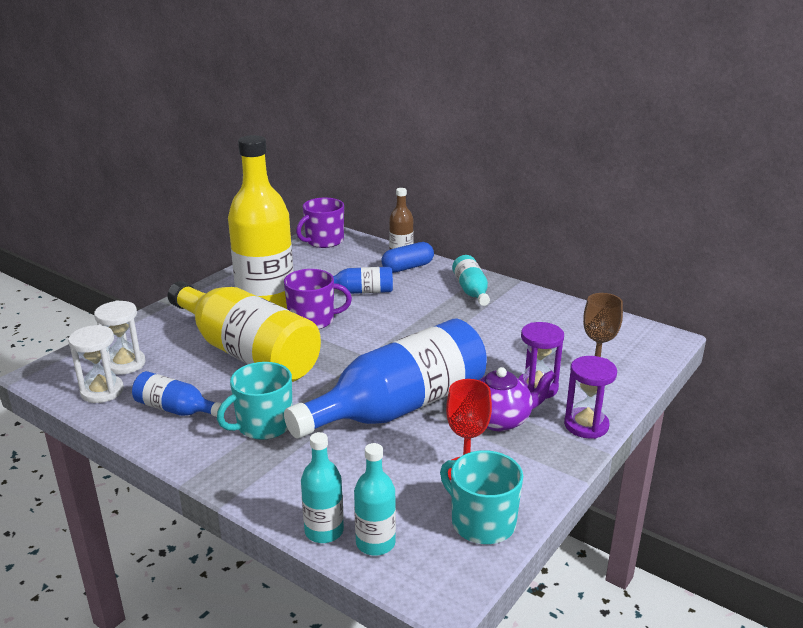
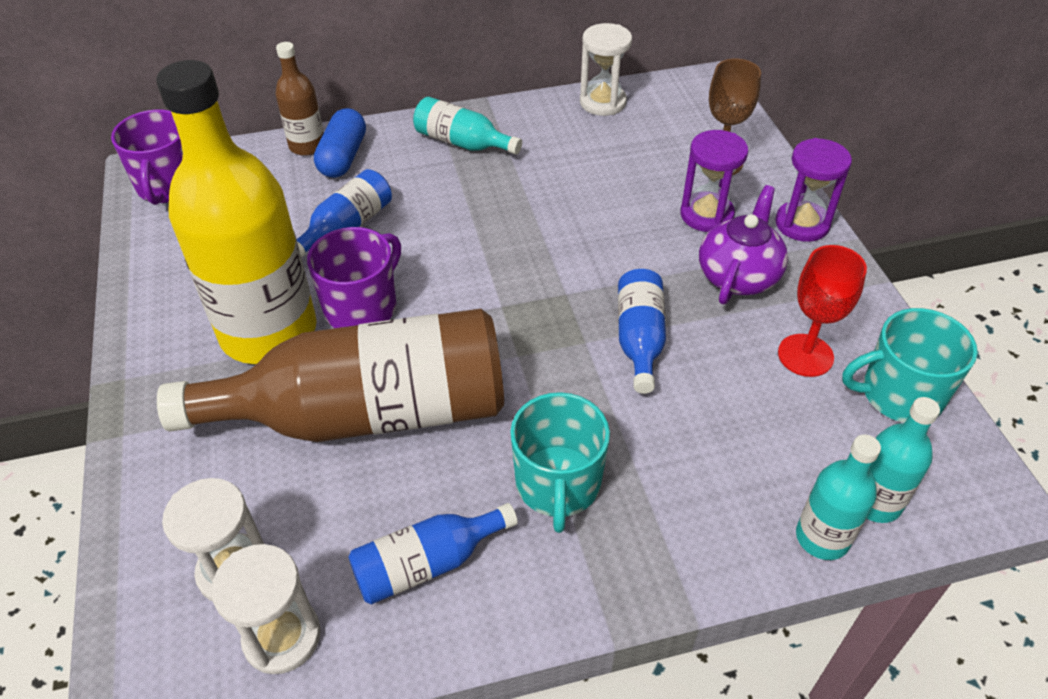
camera: 50 degrees left, 20 degrees up
(247, 353) = (366, 413): yellow bottle -> brown bottle
(399, 407) = (639, 339): blue bottle -> blue bottle, size x0.46
(579, 314) = (602, 102): none -> white hourglass

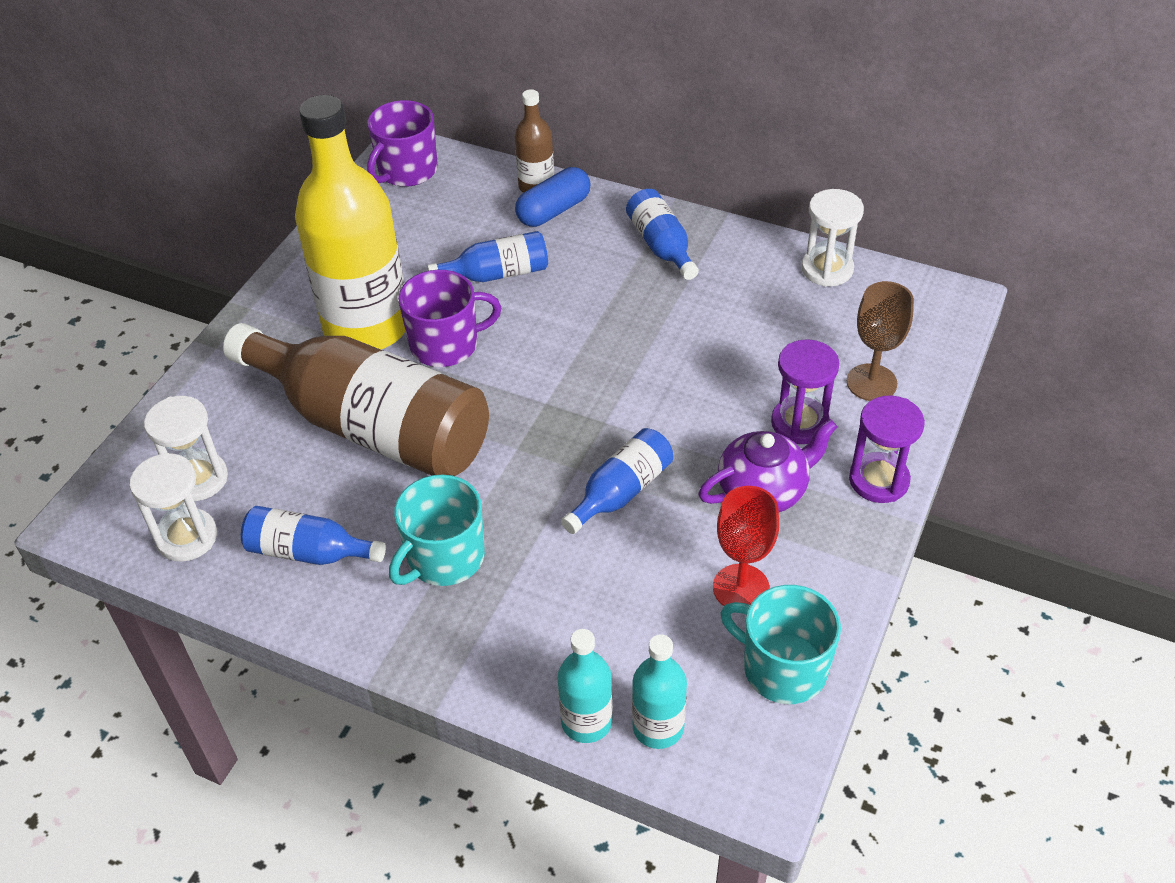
camera: 40 degrees right, 0 degrees up
(462, 143) = (661, 246): turquoise bottle -> blue bottle

